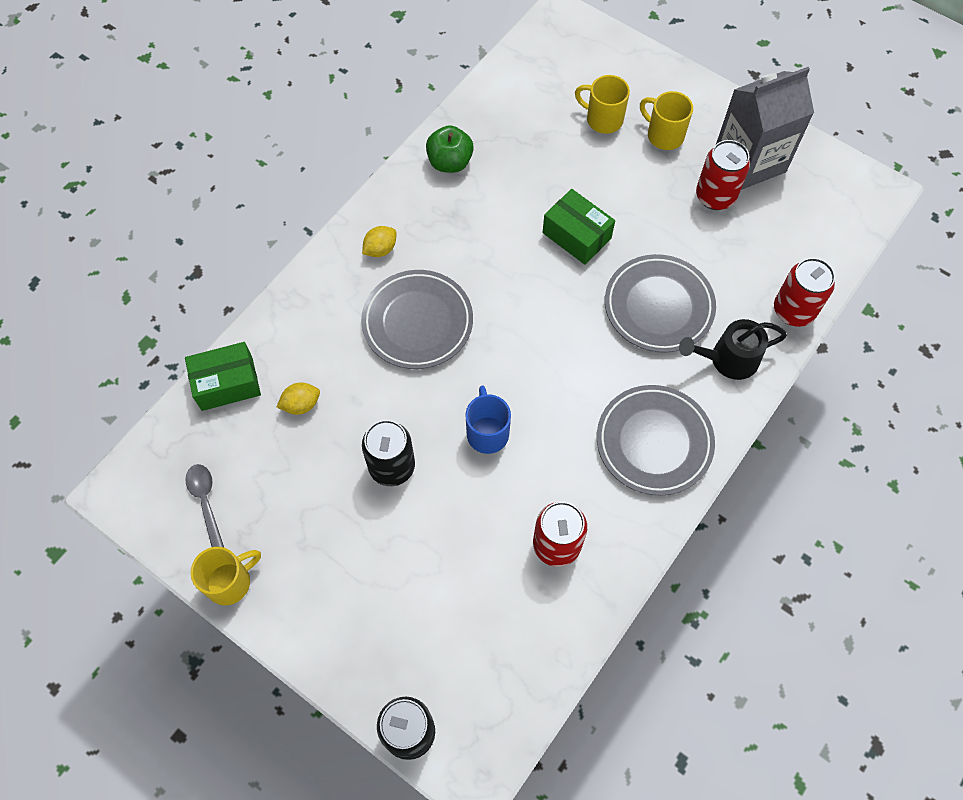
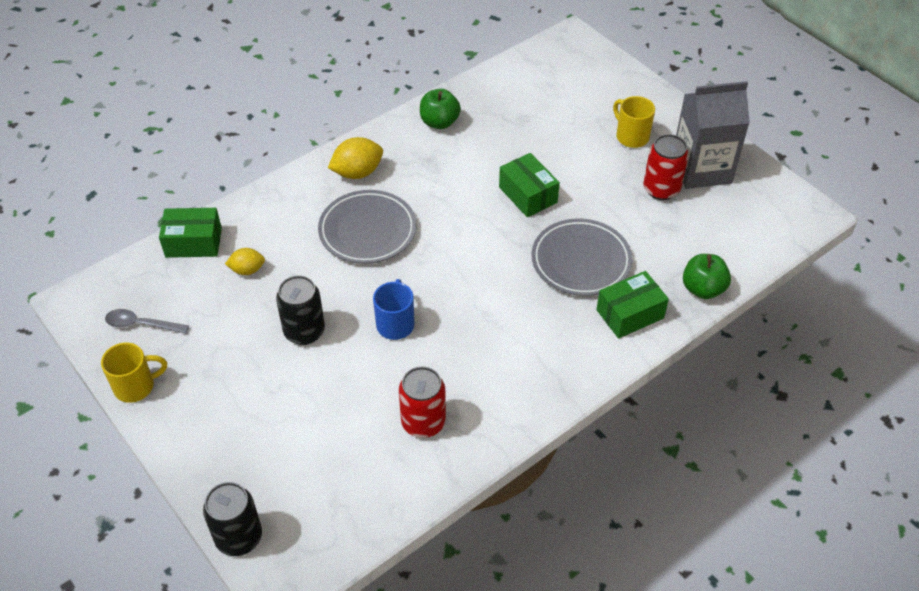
camera: 15 degrees right, 15 degrees down
(206, 503) = (141, 324): grey spoon -> grey spoon turned 75 degrees counterclockwise
(380, 249) = (357, 172): yellow lemon -> yellow lemon, size x1.60
(603, 119) = (582, 115): yellow mug -> none
(654, 442) = (539, 363): grey plate -> none
(728, 359) = (630, 314): black watering can -> green box
(793, 310) = (703, 289): red can -> green apple

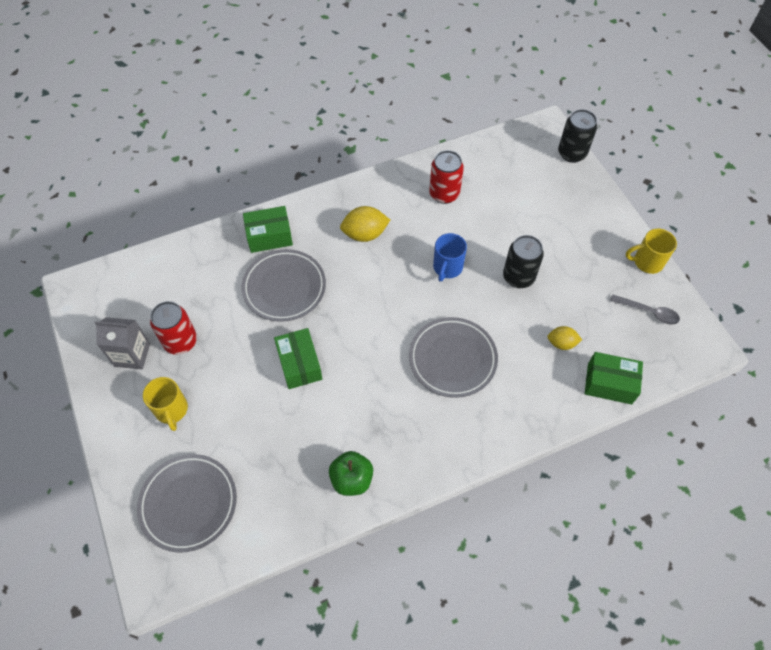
camera: 165 degrees left, 10 degrees up
(357, 172) = (449, 430): yellow lemon -> yellow lemon (365, 234)
(573, 82) = (189, 503): none -> grey plate
(701, 169) = (132, 355): grey carton -> grey carton, size x0.64
(703, 289) = (204, 243): green apple -> none

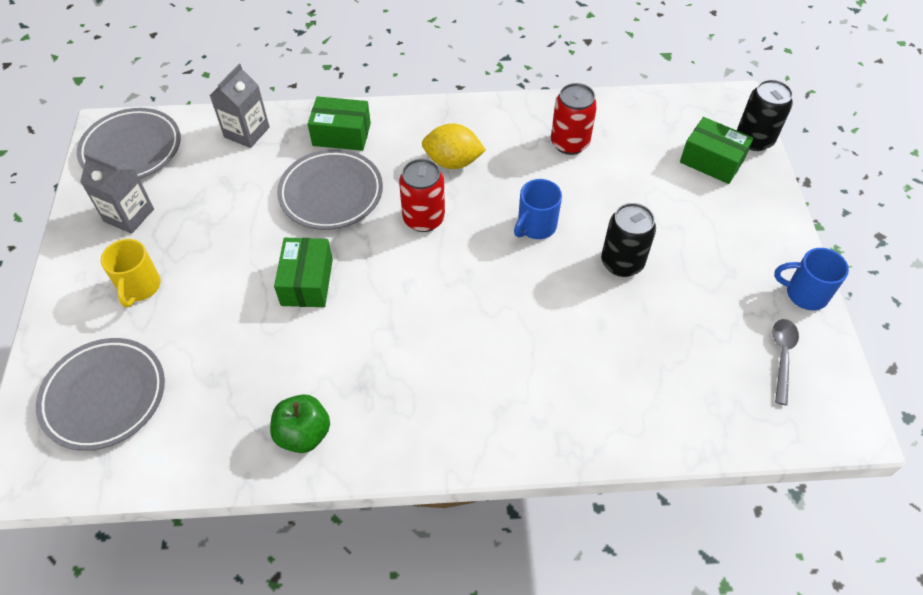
camera: 20 degrees right, 5 degrees down
(180, 341) = (187, 217): red can -> red can (423, 219)
(193, 256) = (247, 132): none -> grey carton
(452, 359) = (494, 333): grey plate -> grey plate (131, 149)
(561, 343) = (645, 358): yellow lemon -> none
(609, 383) = (689, 428): green box -> green box (712, 161)
(647, 262) = (804, 294): yellow mug -> blue mug
(649, 312) = (782, 356): grey spoon -> grey spoon turned 120 degrees counterclockwise

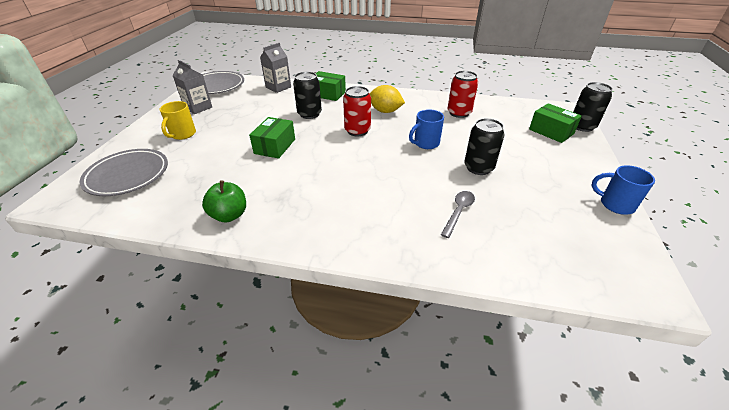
camera: 15 degrees right, 15 degrees down
(331, 193) = (309, 114): grey plate -> black can
(782, 356) = (594, 237): grey spoon -> grey spoon (458, 212)

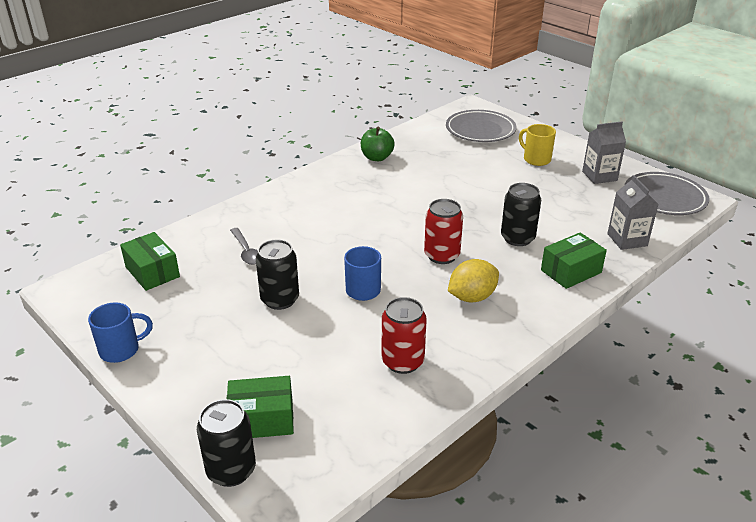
camera: 125 degrees right, 5 degrees down
(275, 146) = (461, 198): green box -> green box (152, 272)

